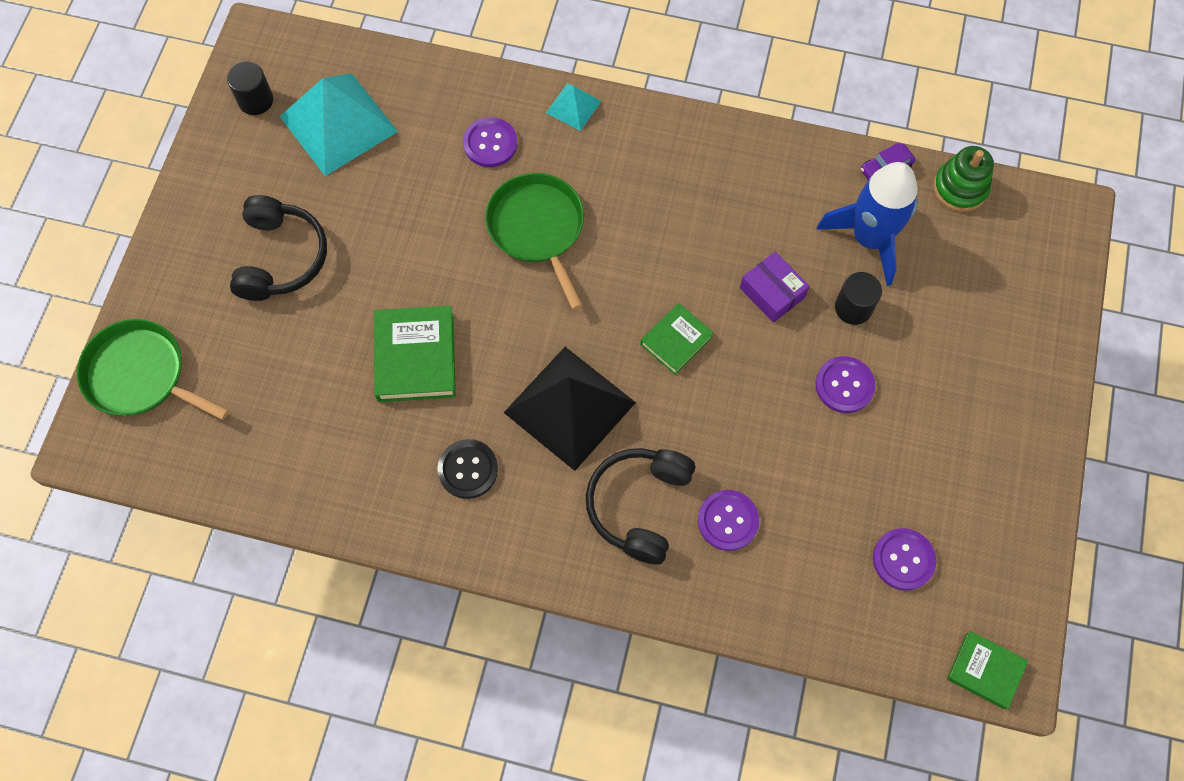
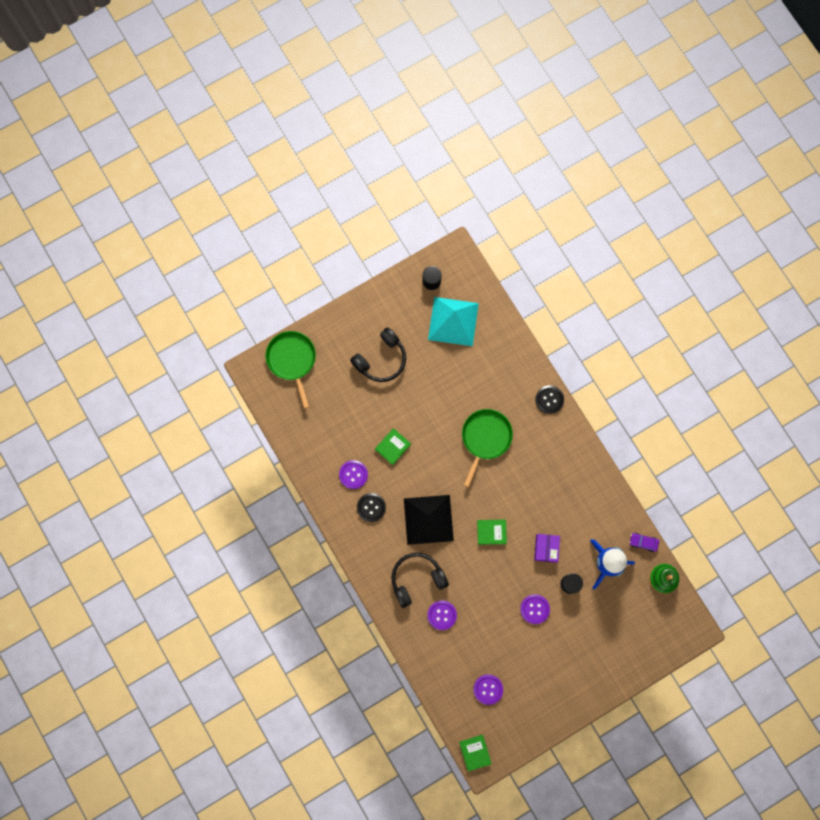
camera: 45 degrees right, 10 degrees up
(416, 357) = (393, 447): green book -> green book, size x0.62
(490, 143) = (502, 385): purple button -> purple button (353, 474)
(573, 107) = (549, 399): turquoise pyramid -> black button

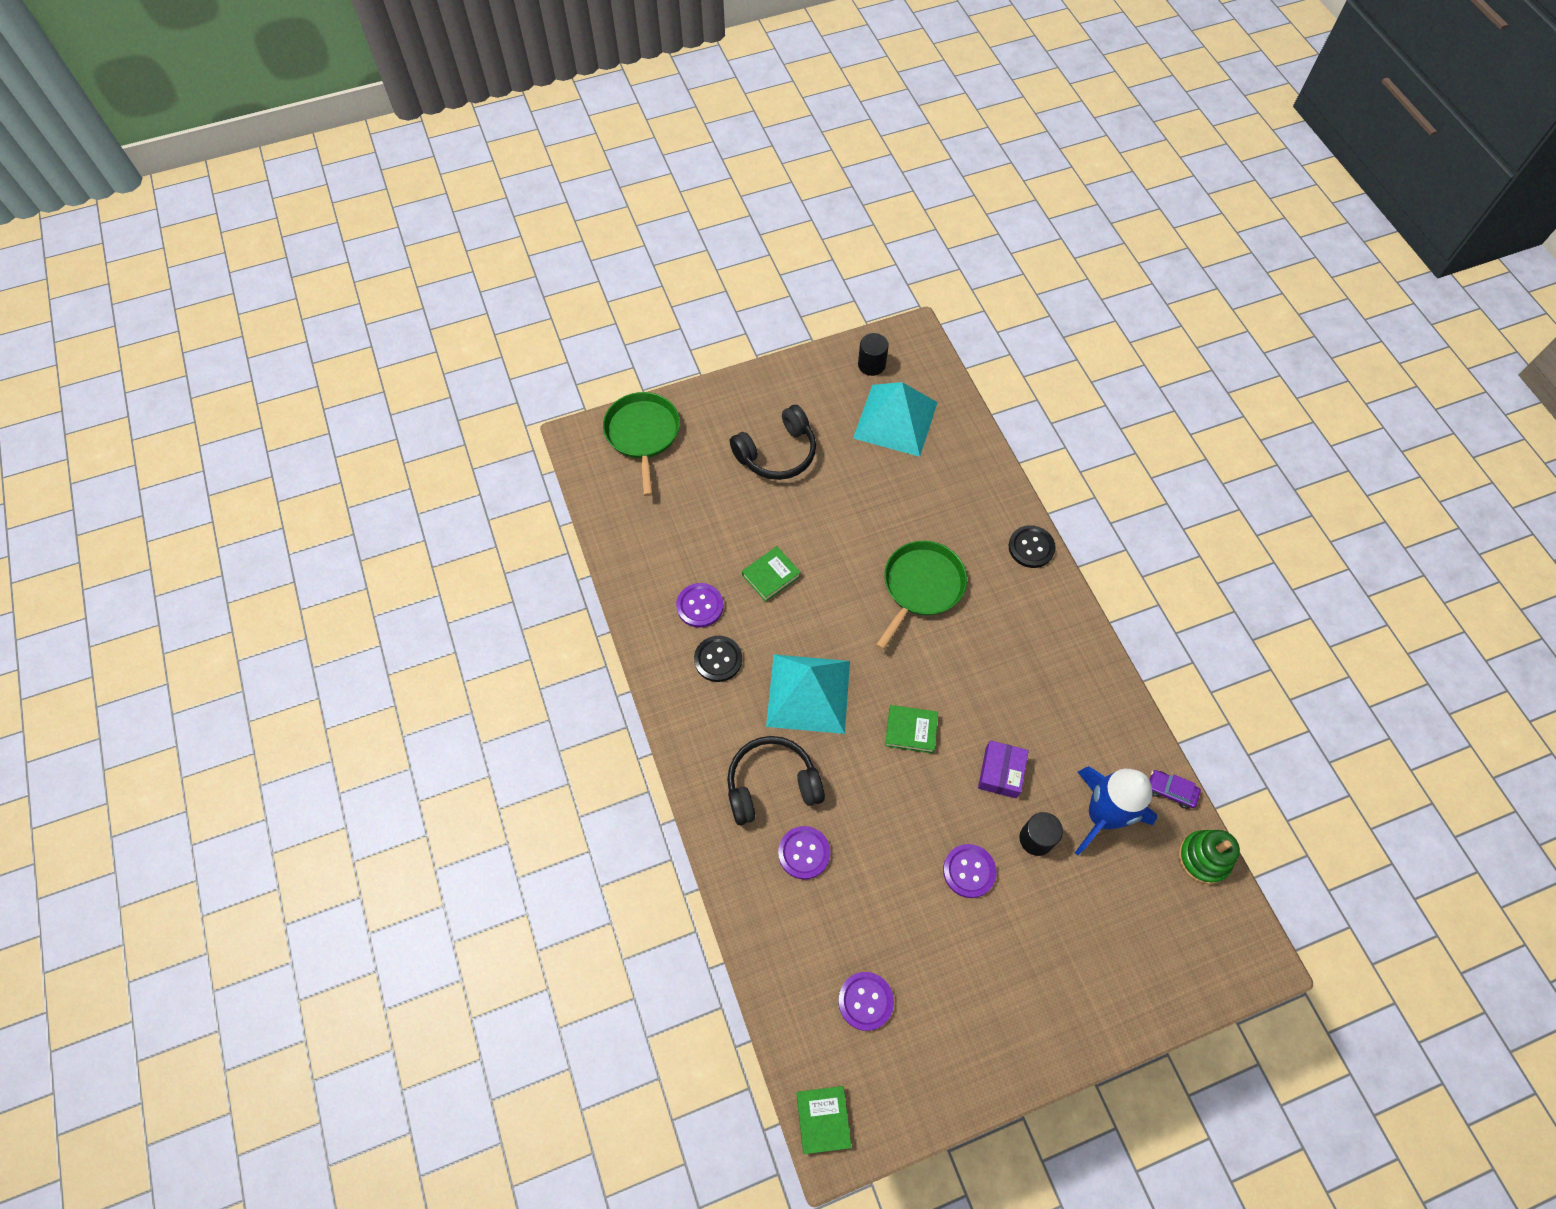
camera: 10 degrees right, 15 degrees down
(428, 519) = (808, 693): black pyramid -> turquoise pyramid

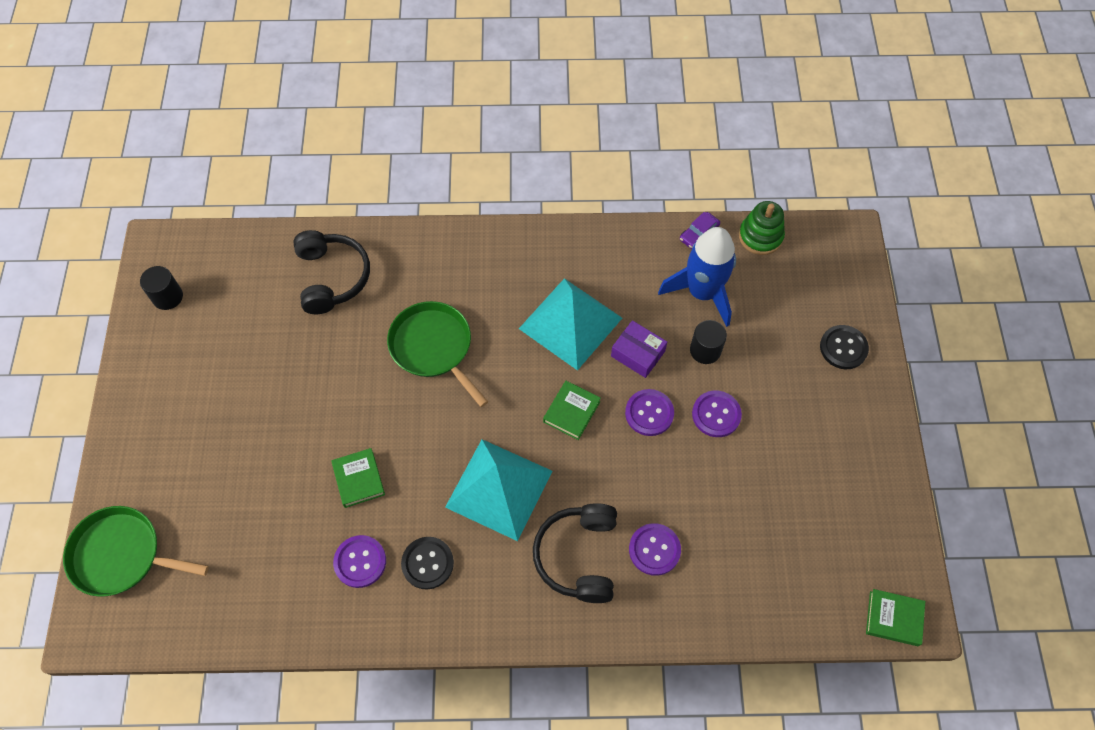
camera: 70 degrees left, 0 degrees up
(777, 453) = (221, 423): black headphones -> black headphones (332, 277)
(865, 1001) = (803, 544): purple button -> purple button (649, 413)
(895, 420) = (244, 300): turquoise pyramid -> turquoise pyramid (570, 323)
(1031, 547) = (437, 242): black button -> black button (843, 348)

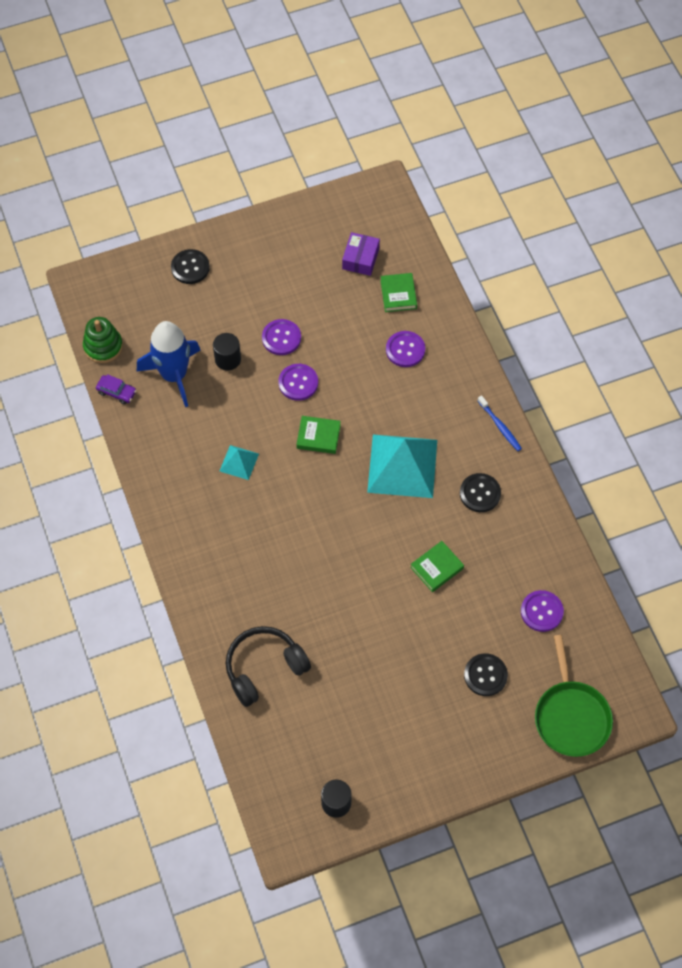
camera: 110 degrees left, 0 degrees up
(214, 483) = (485, 675): none -> black button
(360, 562) = (499, 540): purple button -> purple button (541, 611)
(433, 347) = (301, 558): green pan -> none
(506, 624) = (500, 426): none -> blue toothbrush
(570, 323) = (239, 462): turquoise pyramid -> turquoise pyramid, size x0.48
(578, 556) = (431, 396): black headphones -> none
(638, 354) = (249, 405): purple box -> purple box (360, 259)
(893, 618) = (391, 199): green book -> green book (398, 294)

